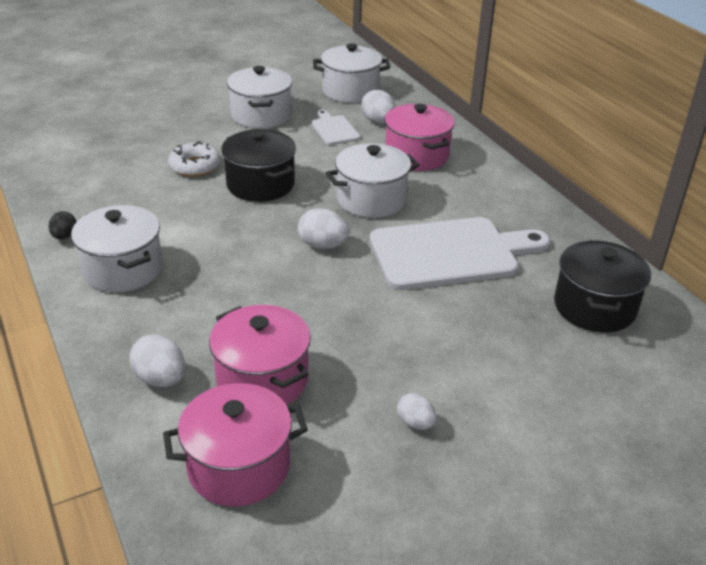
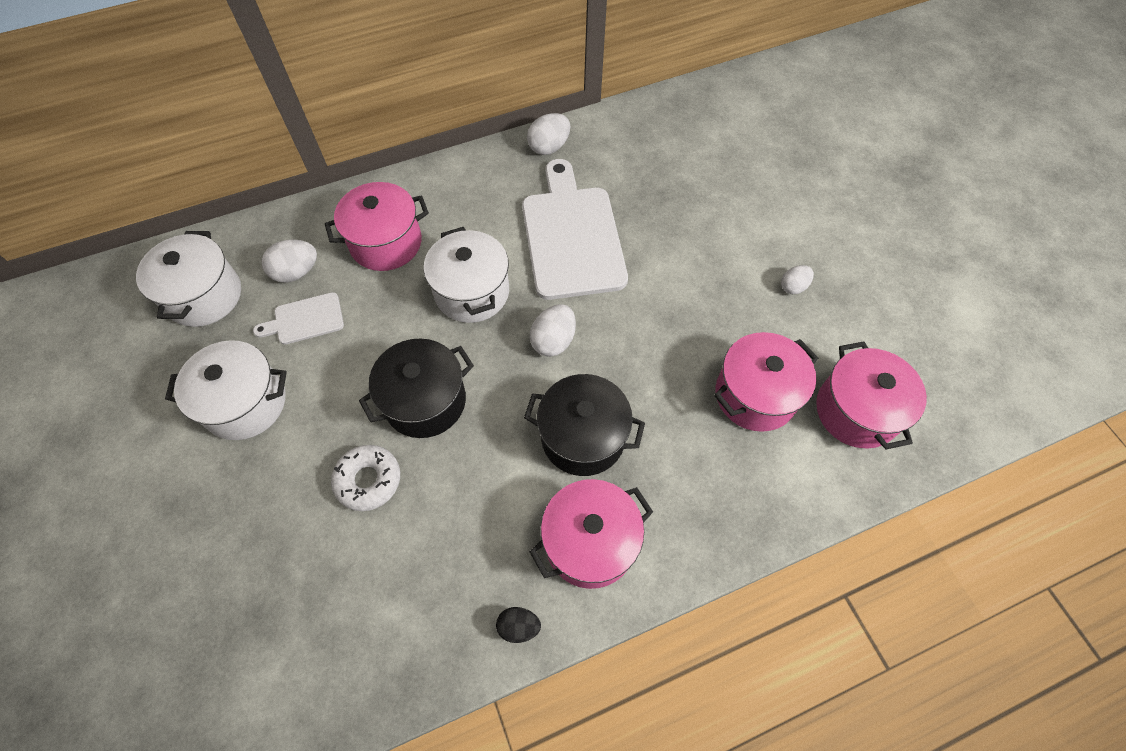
camera: 85 degrees left, 25 degrees up
(123, 269) = (590, 542): white pot -> pink pot
(161, 379) = (762, 482): white egg -> white egg (549, 147)
(594, 307) = (649, 151): black pot -> black pot (583, 437)

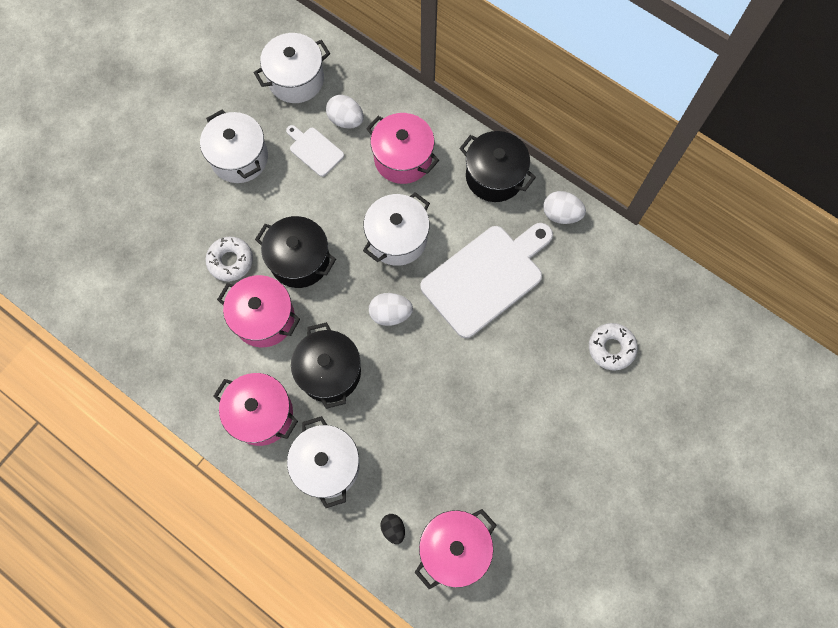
camera: 60 degrees right, 10 degrees up
(469, 178) = (494, 176): none -> black pot
(519, 626) = (190, 400): black egg -> black egg (393, 529)
(695, 496) = (327, 465): none -> white pot
(709, 176) = (611, 348): none -> white donut
(755, 395) = (426, 471): pink pot -> pink pot (264, 318)
(793, 287) = (539, 459): white egg -> none

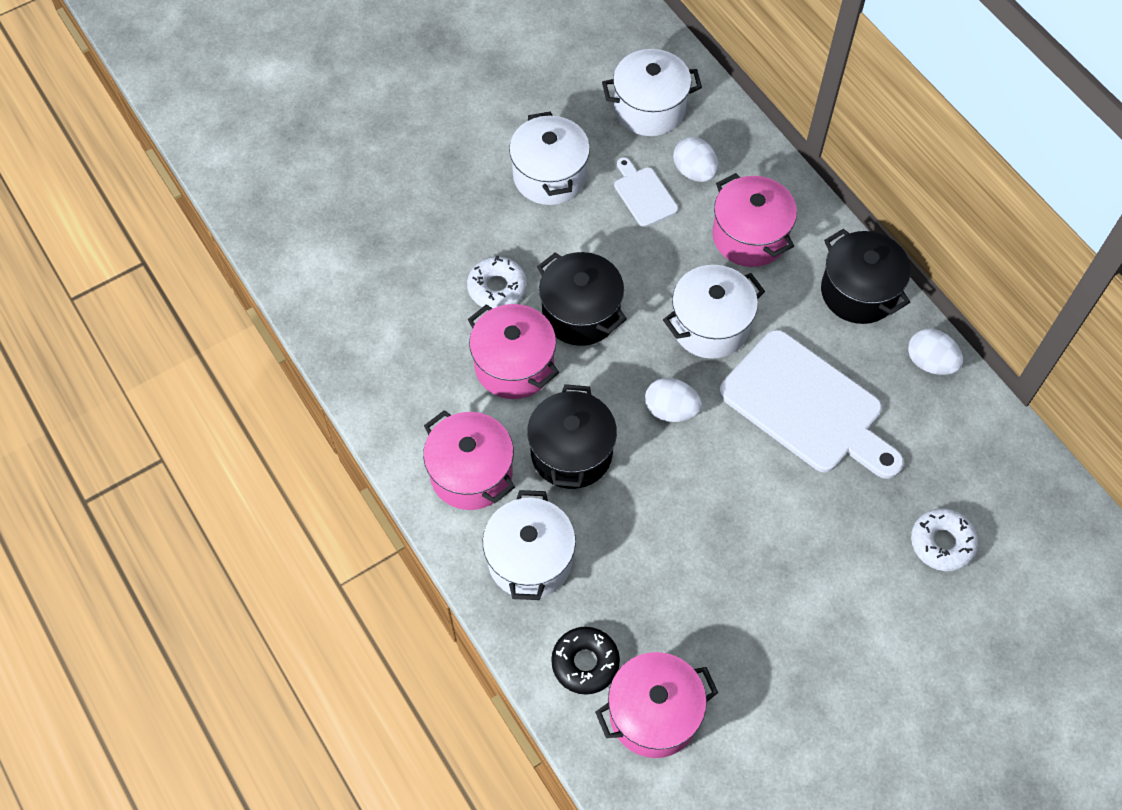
camera: 20 degrees right, 10 degrees down
(393, 529) = (585, 663): black egg -> black donut
(486, 277) = (807, 406): white cutting board -> white cutting board turned 60 degrees clockwise

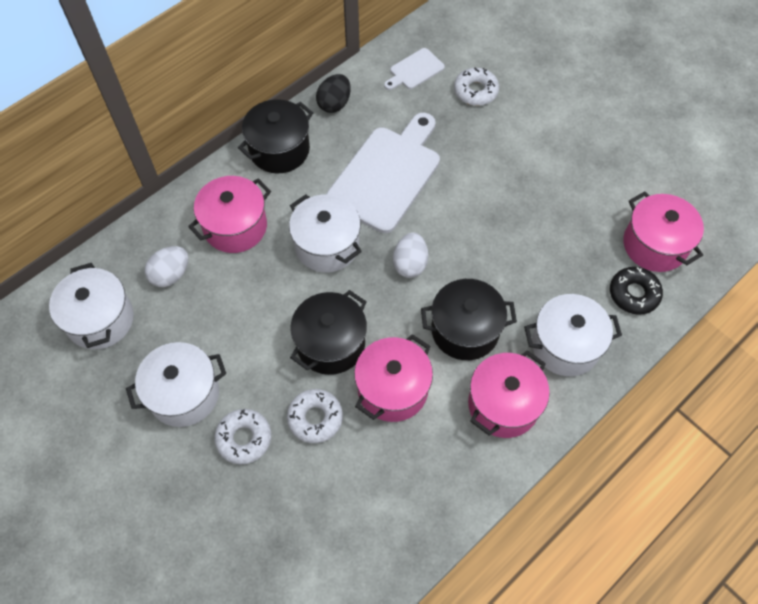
camera: 100 degrees left, 0 degrees up
(489, 223) = (244, 438): none -> white donut
(643, 194) = (199, 311): white cutting board -> white cutting board (414, 70)
(930, 362) = (334, 104): white egg -> black egg

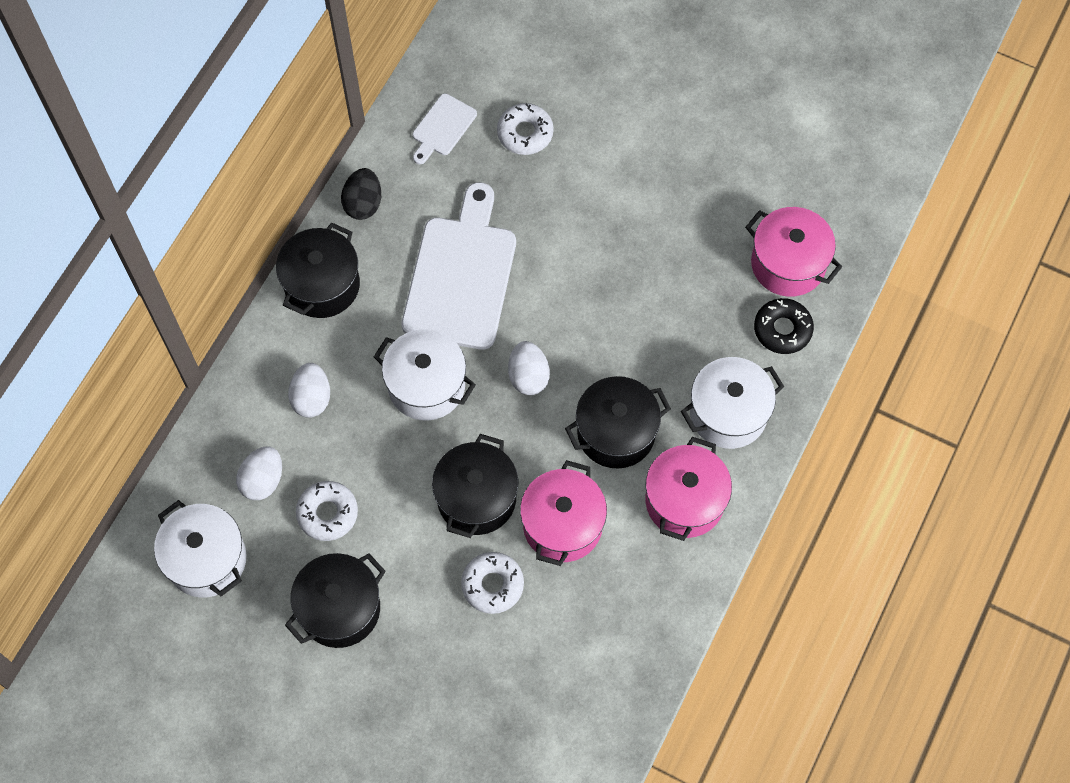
camera: 20 degrees left, 5 degrees up
(184, 394) = (340, 609): white pot -> black pot
(235, 227) = (311, 398): pink pot -> white egg
(244, 438) = (425, 633): white donut -> white donut (327, 513)

